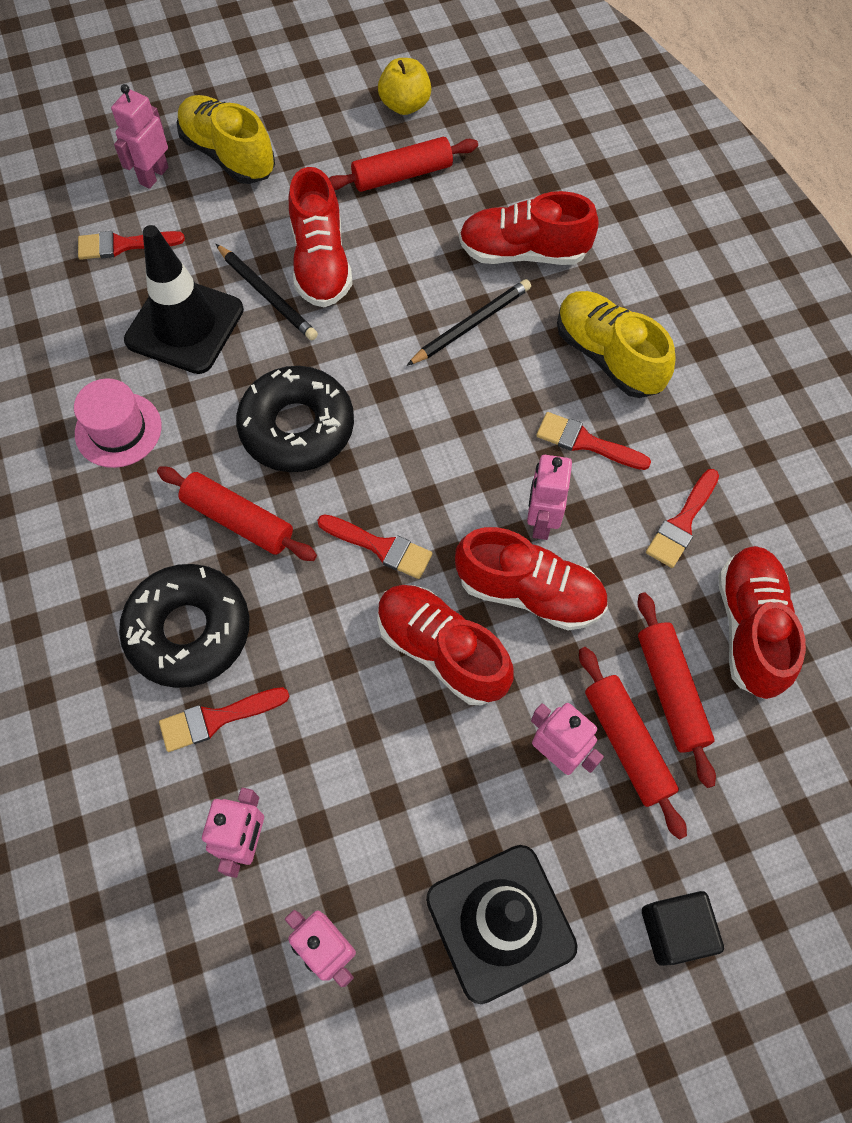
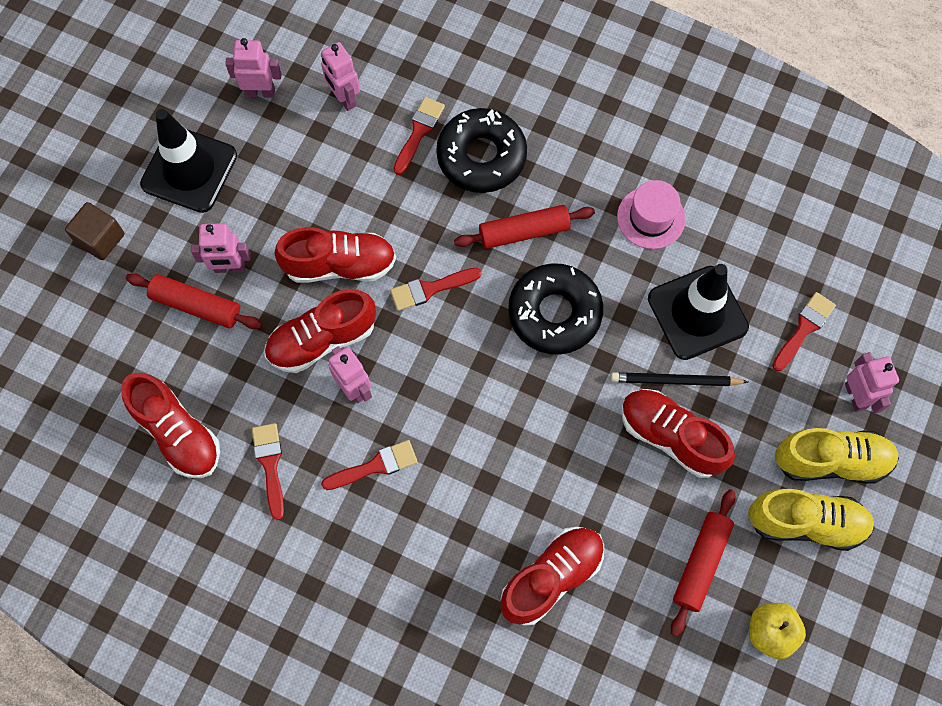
camera: 135 degrees right, 5 degrees up
(471, 325) = (527, 483): black pencil -> none
(608, 356) = (417, 545): yellow shoe -> yellow shoe (806, 522)
(670, 691) = (195, 354): red rolling pin -> none
(674, 930) = (100, 239): black cube -> brown cube

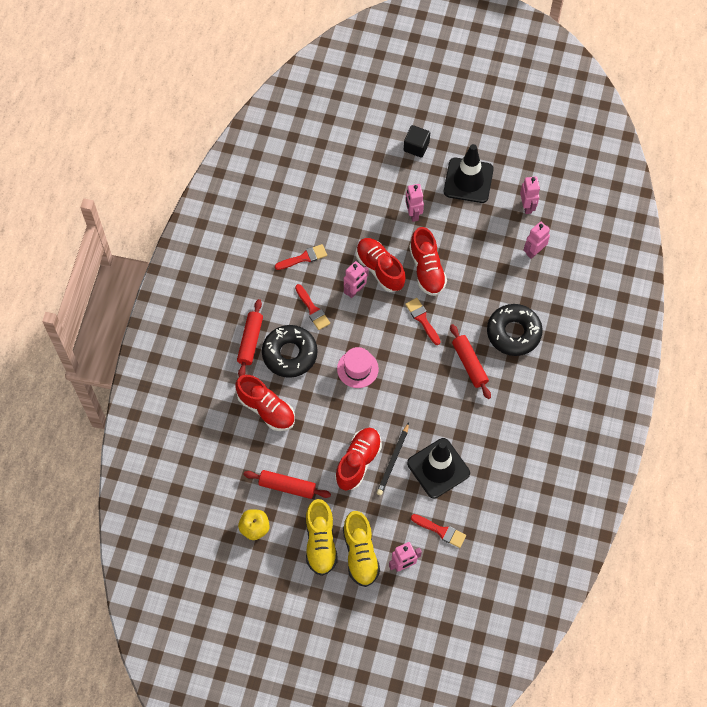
camera: 80 degrees right, 5 degrees down
(100, 239) = (416, 146): brown cube -> black cube
(178, 433) = (313, 209): red shoe -> none
(196, 305) = (387, 202): red rolling pin -> red rolling pin (250, 341)
(419, 132) = (521, 296): red brush -> none
(554, 313) = (421, 388): black donut -> black donut (290, 354)
(651, 217) = (495, 434): pink hat -> pink hat (357, 369)
(675, 380) = (393, 460): black pencil -> black pencil turned 150 degrees counterclockwise

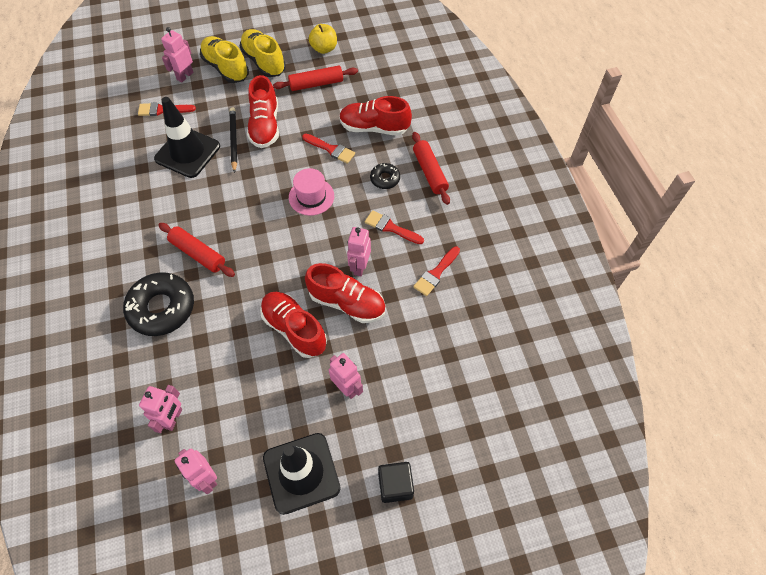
camera: 150 degrees right, 5 degrees down
(290, 354) = (385, 179): black donut -> black donut, size x0.50
(422, 319) = (271, 273): red brush -> red brush (331, 149)

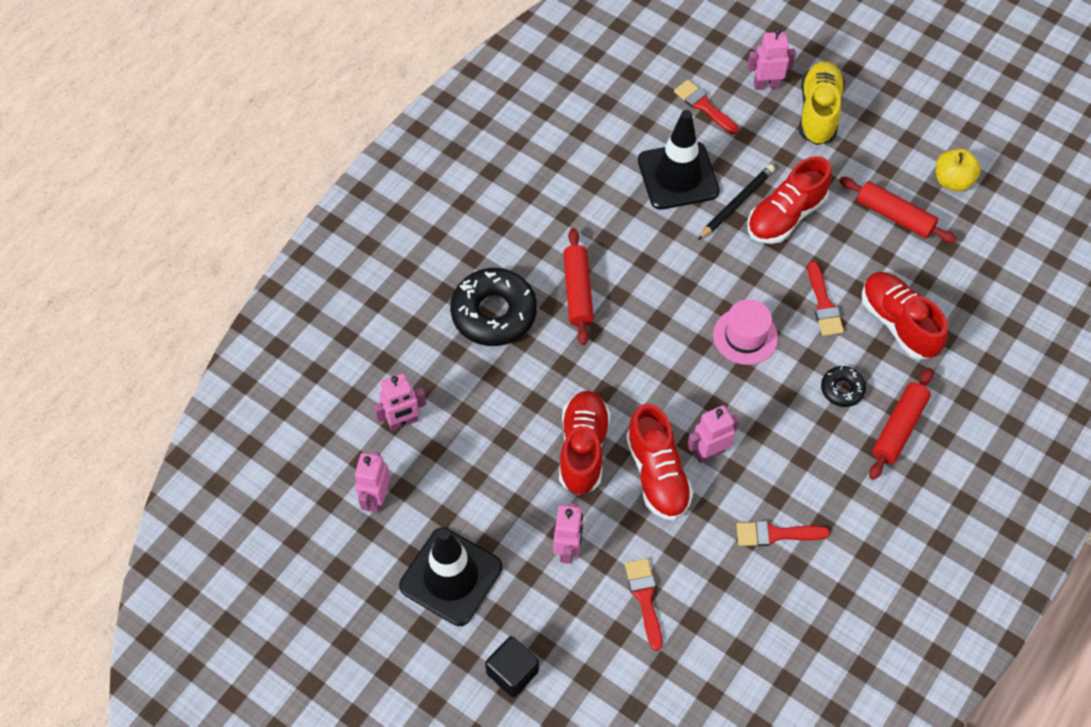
camera: 50 degrees right, 0 degrees up
(264, 62) = (867, 139): yellow shoe -> none
(391, 228) = (786, 445): red brush -> red brush (645, 598)

